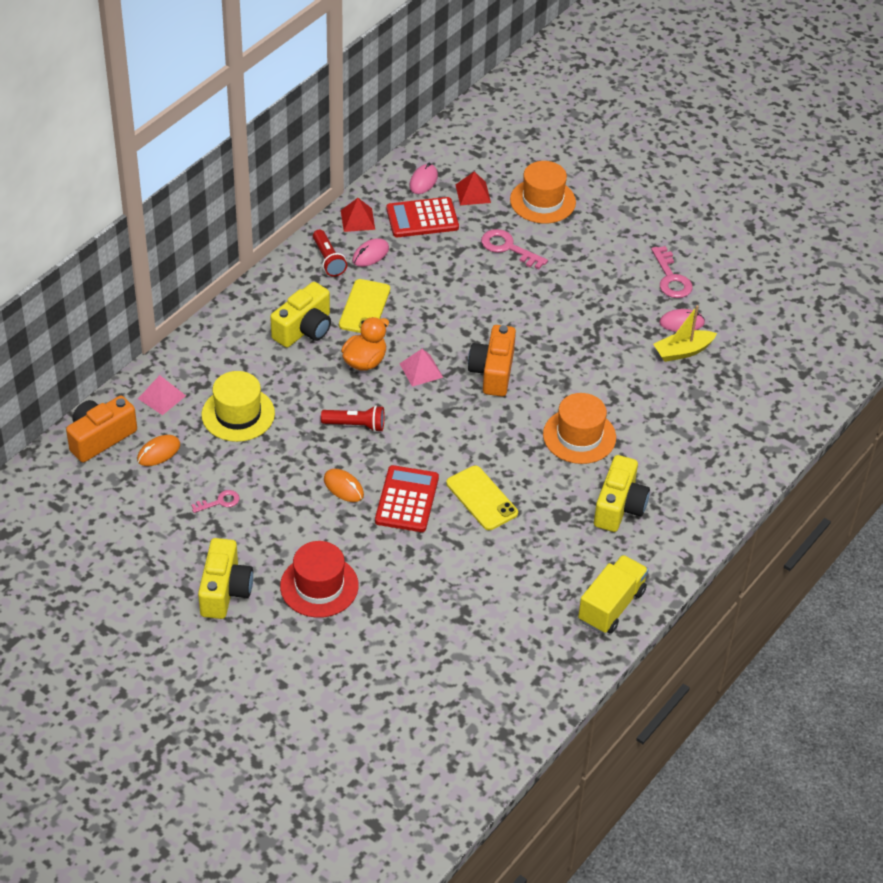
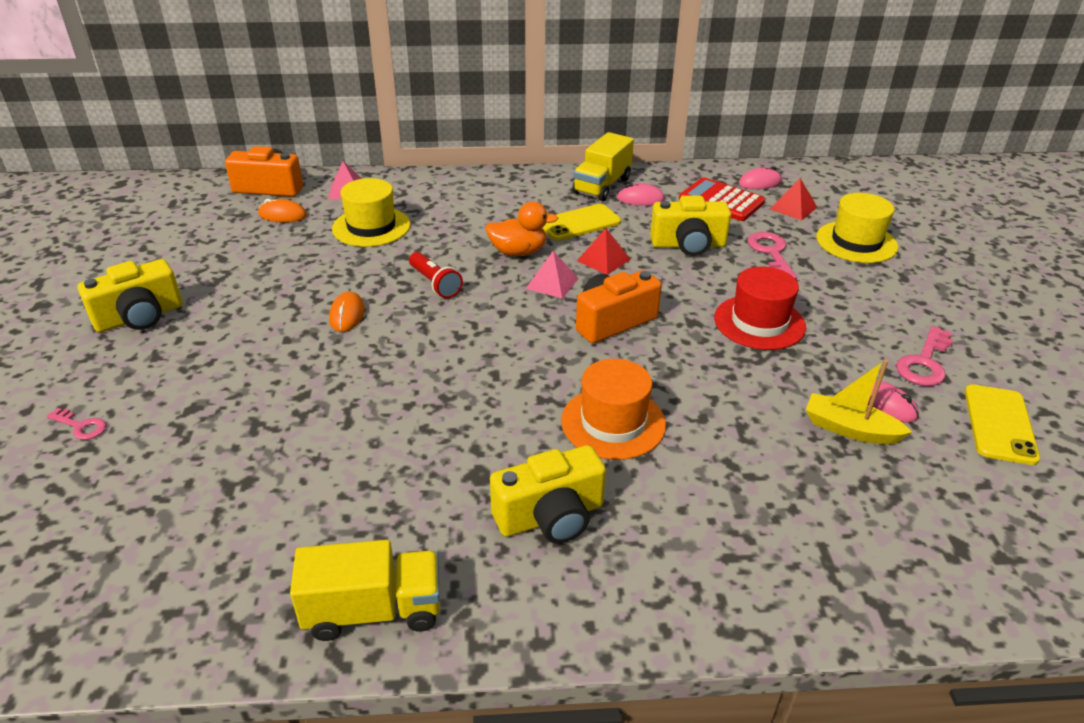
camera: 50 degrees right, 10 degrees down
(219, 502) = (255, 264): pink key -> pink key (81, 426)
(304, 329) = (510, 210): yellow camera -> yellow camera (688, 245)
(319, 586) = (194, 365): red hat -> red hat (759, 322)
(328, 260) = (602, 186): red flashlight -> yellow truck
(357, 219) = (665, 177): red pyramid -> red pyramid (603, 260)
(407, 499) = (374, 357): red calculator -> none
(481, 498) = (433, 403): yellow phone -> yellow phone (999, 424)
(542, 201) = (856, 242): orange hat -> yellow hat

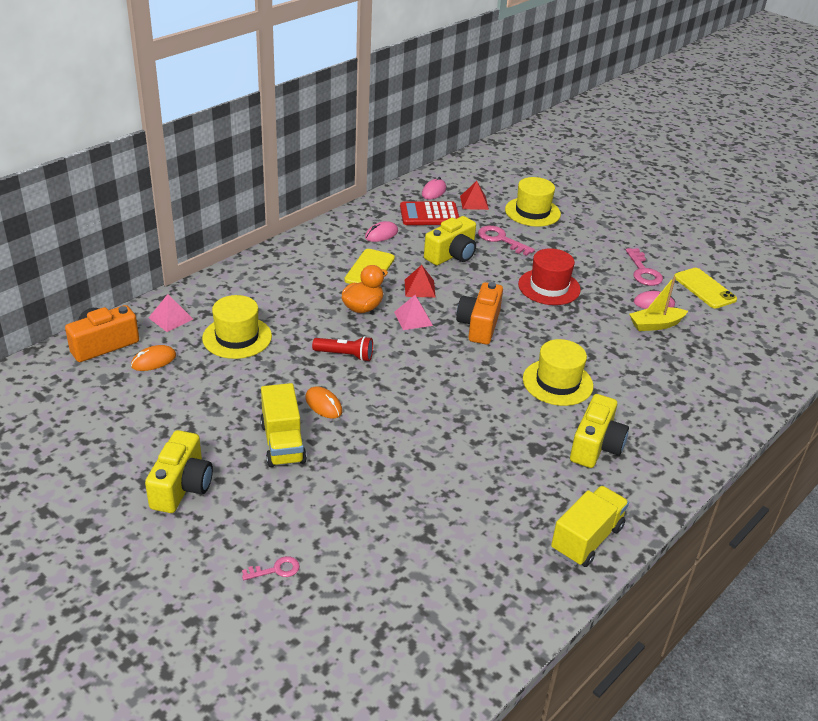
camera: 45 degrees left, 0 degrees up
(602, 186) = (344, 235): yellow truck -> yellow truck (282, 443)
(613, 422) = (557, 382): orange hat -> yellow hat

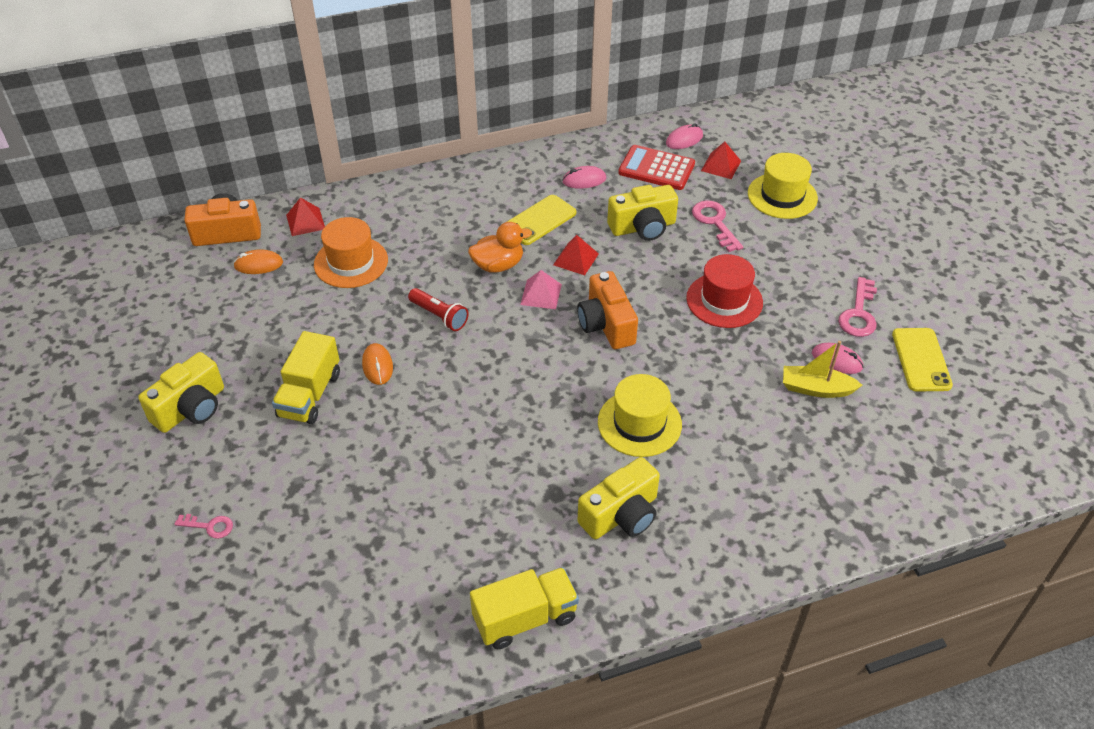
camera: 30 degrees right, 10 degrees up
(170, 318) = (305, 222): pink pyramid -> red pyramid
(237, 337) = (351, 262): yellow hat -> orange hat
(479, 325) = (606, 324): orange camera -> orange camera turned 60 degrees counterclockwise

